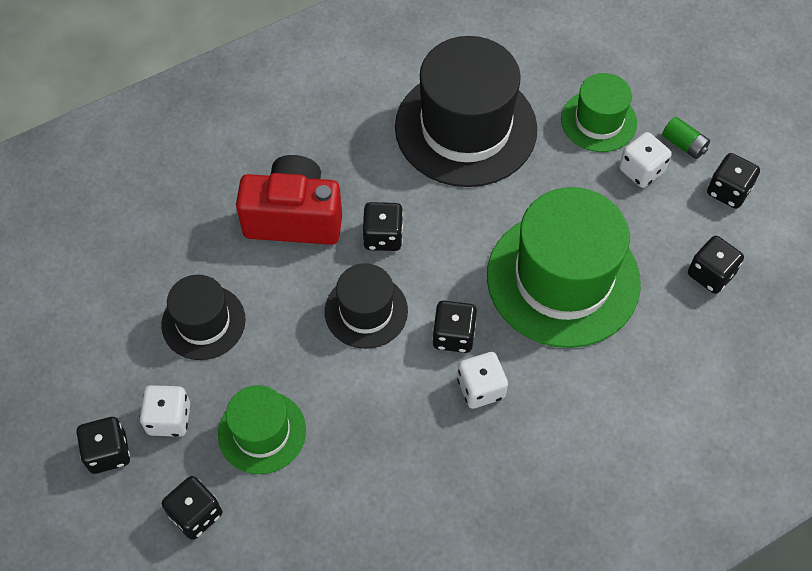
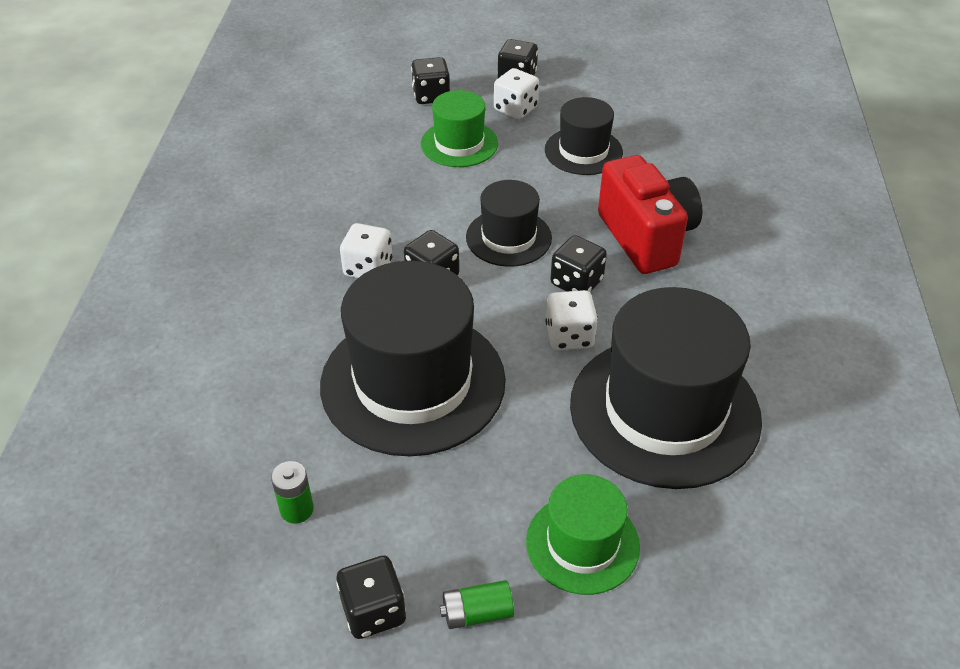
camera: 125 degrees right, 15 degrees down
(294, 218) = (646, 237): red camera -> red camera turned 60 degrees counterclockwise
(563, 279) = (413, 382): green hat -> black hat
(641, 170) = (478, 538): white dice -> white dice (569, 336)
(710, 274) = (296, 509): black dice -> green battery

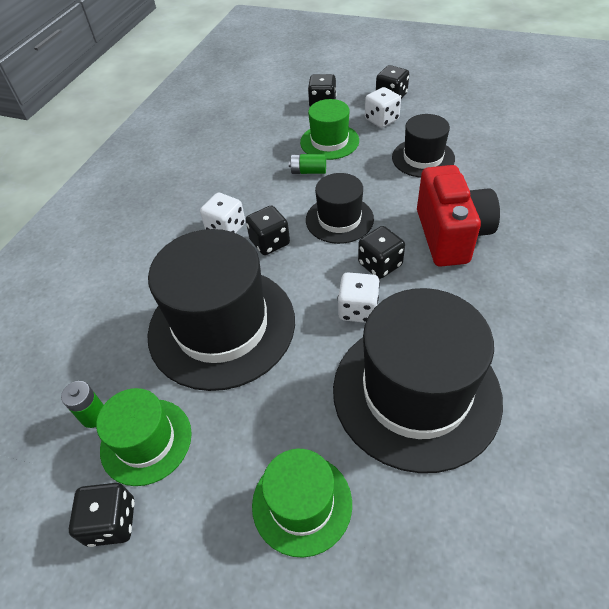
camera: 20 degrees right, 5 degrees up
(375, 522) = (146, 441): none -> green hat
(477, 613) = (190, 547): green battery -> green battery (308, 171)

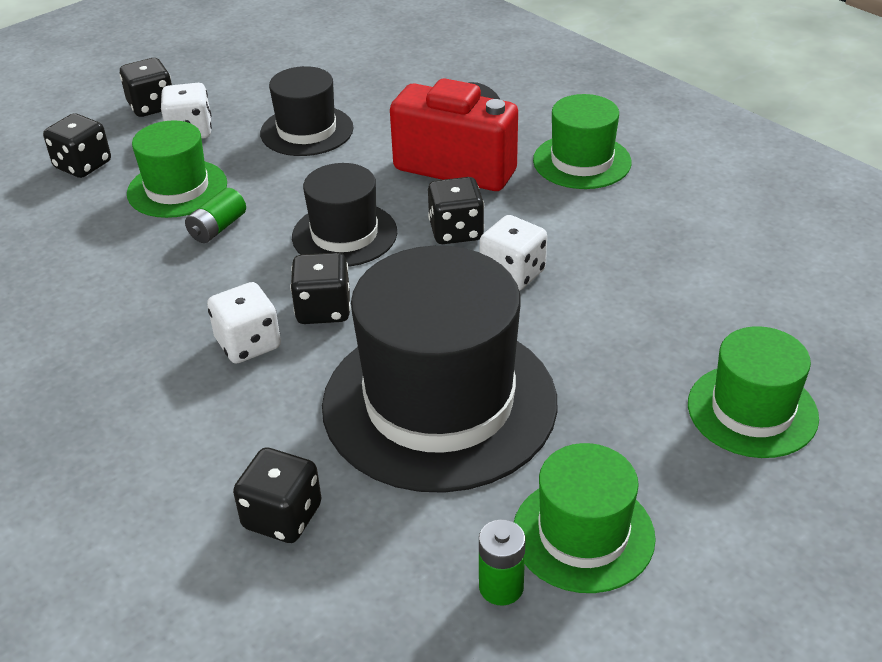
camera: 65 degrees left, 10 degrees down
(112, 522) = (690, 601): black dice -> black dice (282, 516)
(416, 392) = (662, 275): black hat -> none
(512, 294) = (582, 161): none -> green hat

